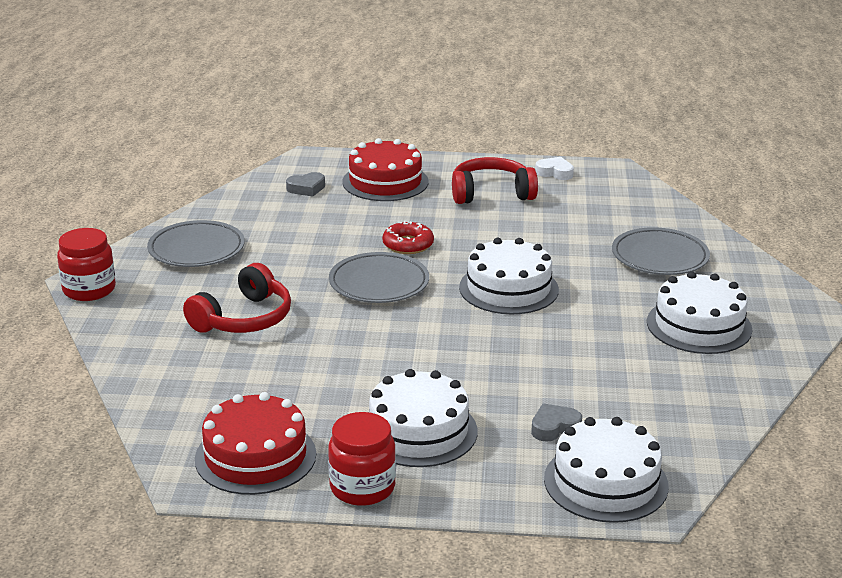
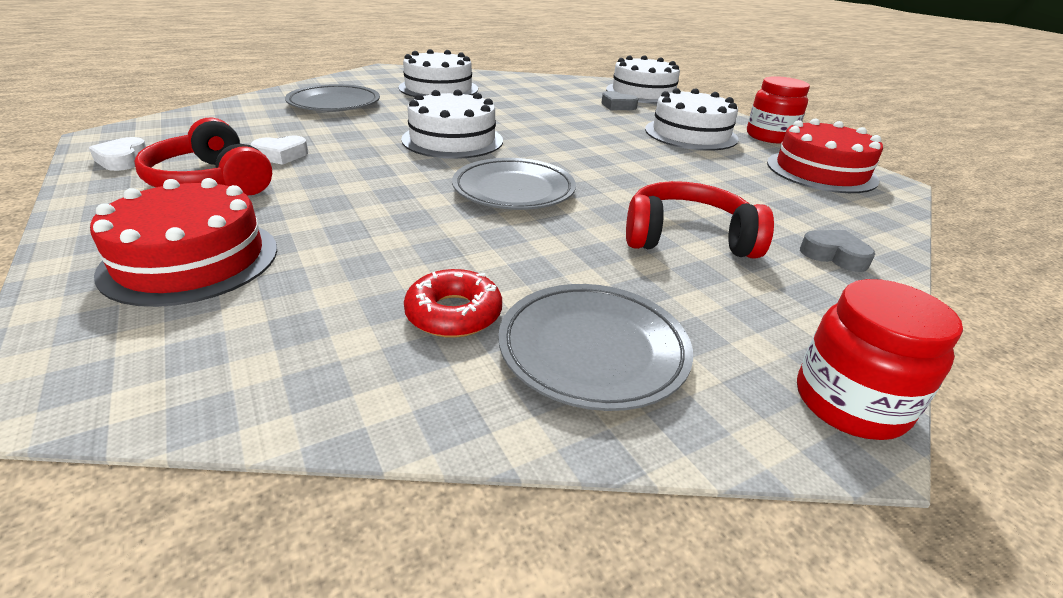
camera: 125 degrees left, 5 degrees up
(306, 188) = (253, 328): grey heart -> grey heart (834, 256)
(408, 244) = (405, 196): red donut -> red donut (454, 313)
(524, 218) = (281, 155): none -> white heart

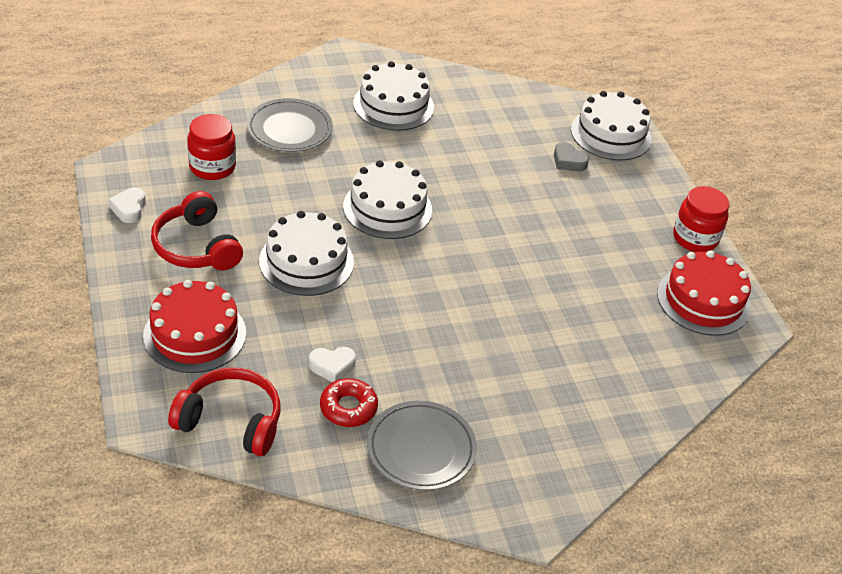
camera: 10 degrees right, 10 degrees up
(281, 155) = (245, 216): white heart -> white heart (332, 366)
(514, 190) = (420, 290): grey plate -> none
(687, 238) = (530, 366): red headphones -> red headphones (231, 421)
(690, 134) = (616, 224): white cake -> white cake (306, 262)
(834, 256) = (630, 402): grey heart -> none
(849, 403) = (547, 510): red jar -> red jar (212, 167)

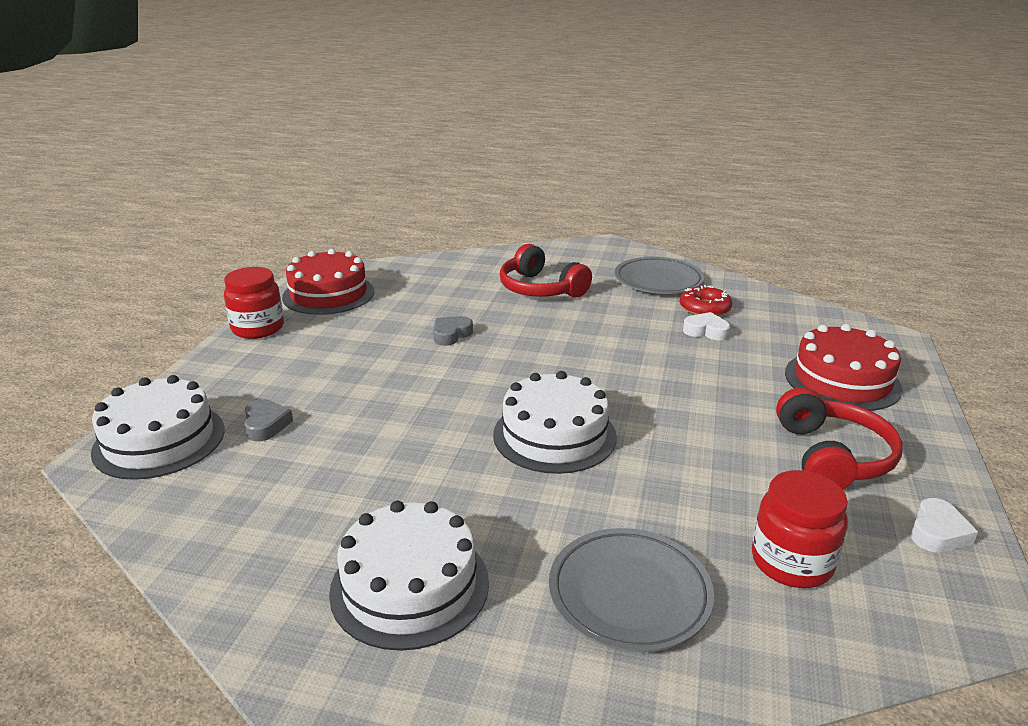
camera: 145 degrees left, 15 degrees down
(231, 421) = (813, 322): red headphones -> red headphones (540, 289)
(306, 262) = (692, 408): white cake -> none
(544, 283) = (451, 334): none -> grey heart

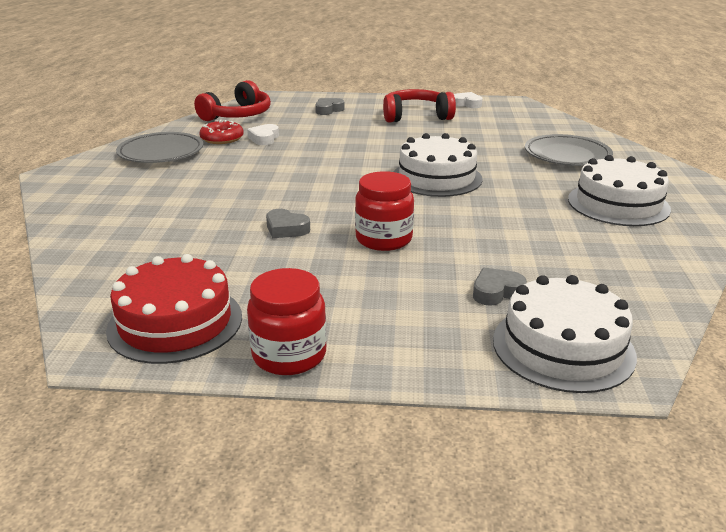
camera: 100 degrees left, 0 degrees up
(540, 289) = (174, 197): red headphones -> red headphones (238, 115)
(791, 562) = (512, 127): red jar -> red jar (384, 239)
(842, 380) = (328, 110): red cake -> grey heart

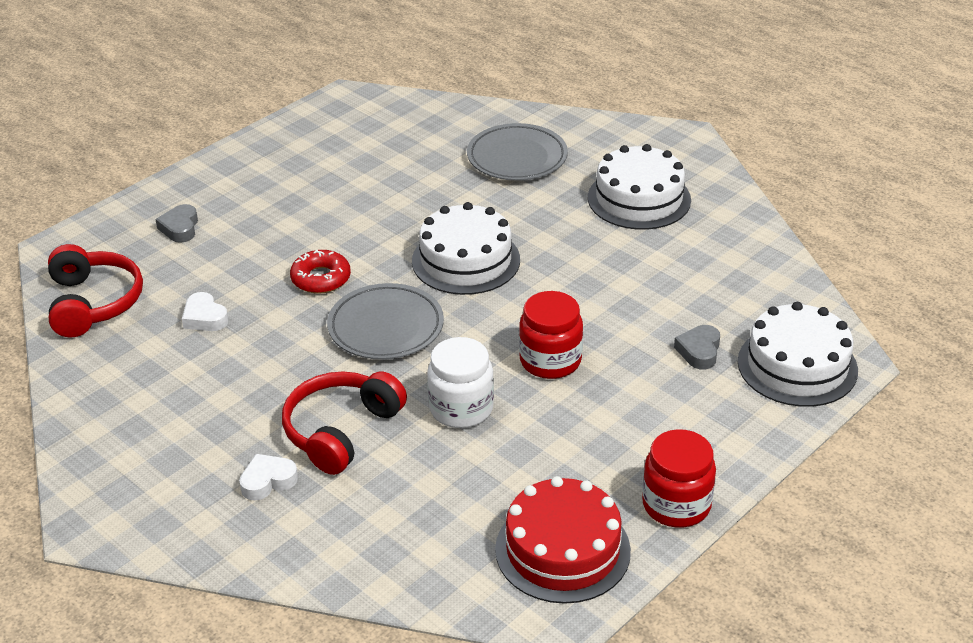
camera: 50 degrees left, 10 degrees up
(161, 152) = (138, 414): grey plate -> grey plate (386, 327)
(222, 138) = (158, 349): red donut -> red donut (321, 278)
(286, 229) = (461, 409): grey heart -> white jar
(416, 116) = (292, 181): red headphones -> red headphones (341, 430)
(466, 104) = (306, 128): white heart -> white heart (268, 481)

